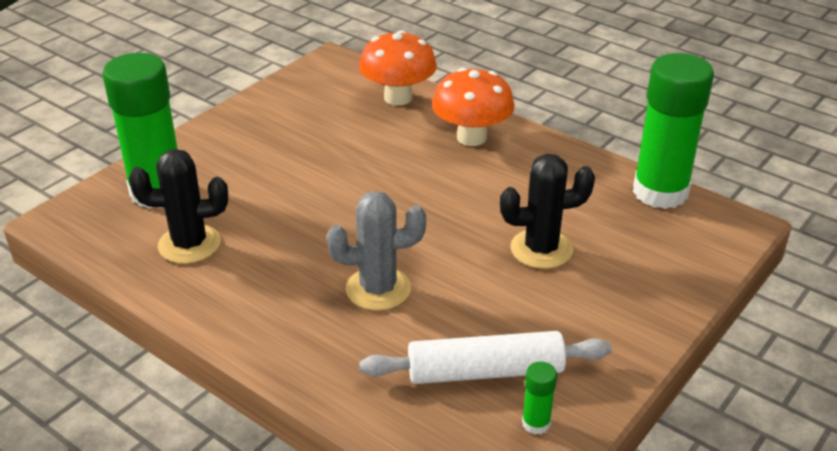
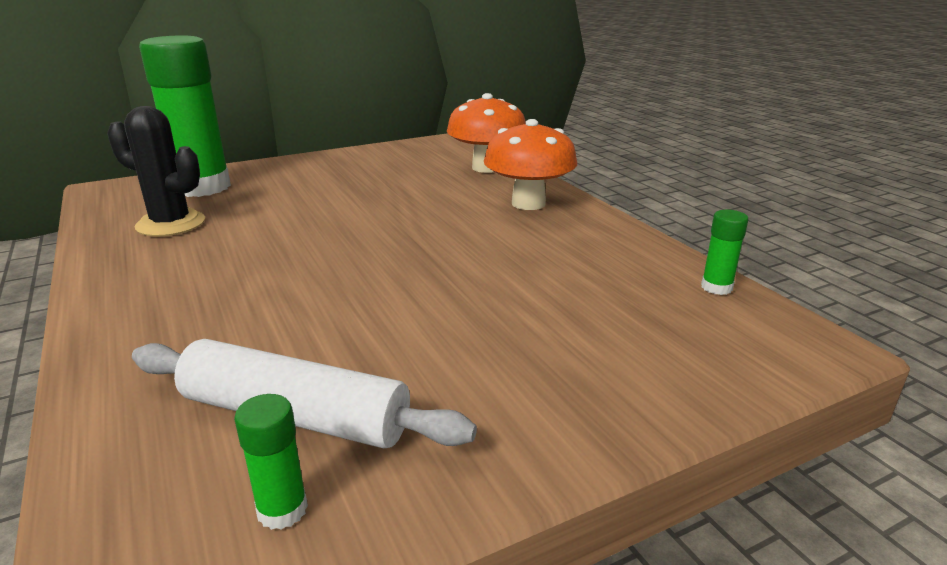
camera: 25 degrees right, 10 degrees down
(378, 289) = (284, 297): grey cactus -> none
(541, 249) = (509, 306): black cactus -> none
(660, 192) = (716, 287): green glue stick -> green glue stick, size x0.40

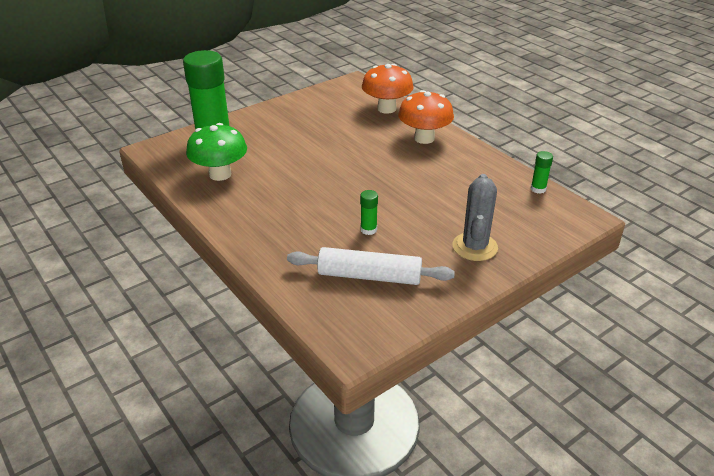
camera: 10 degrees left, 10 degrees up
(171, 224) = (220, 174): black cactus -> green mushroom
(282, 510) = (388, 312): green glue stick -> green glue stick (368, 230)
(556, 379) = (474, 247): none -> grey cactus

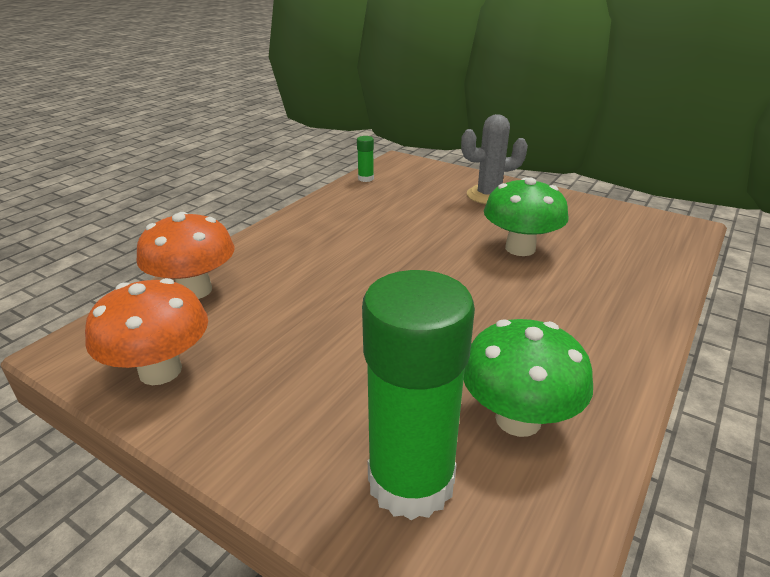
camera: 110 degrees left, 5 degrees down
(368, 230) = (520, 248): green glue stick -> green mushroom
(369, 276) = (591, 235): white rolling pin -> none
(424, 138) = (285, 246): orange mushroom -> orange mushroom (160, 371)

